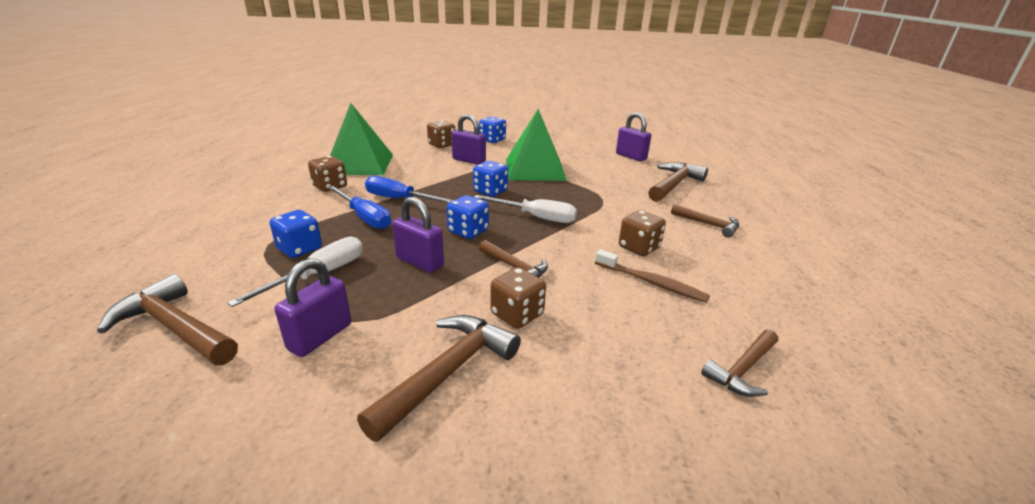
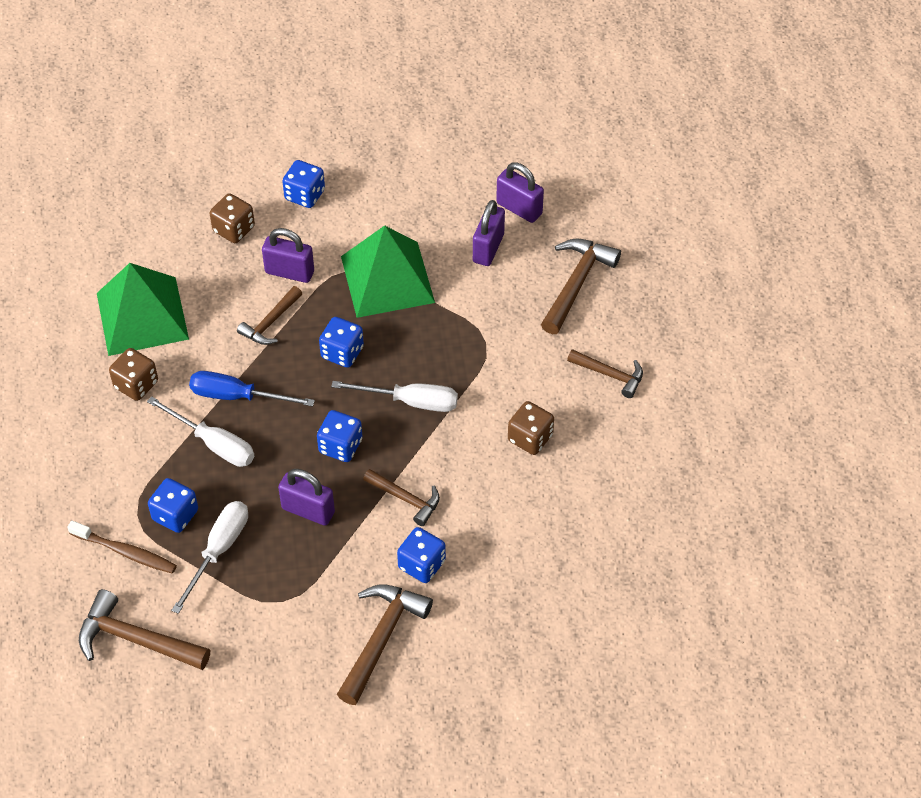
camera: 10 degrees left, 25 degrees up
(320, 337) = (263, 624): purple padlock -> purple padlock (488, 248)
(364, 217) = (213, 444): blue screwdriver -> white screwdriver
(517, 314) = (422, 564): brown dice -> blue dice
(651, 282) = (541, 494): brown toothbrush -> brown toothbrush (125, 552)
(743, 369) = (611, 589): brown hammer -> brown hammer (270, 322)

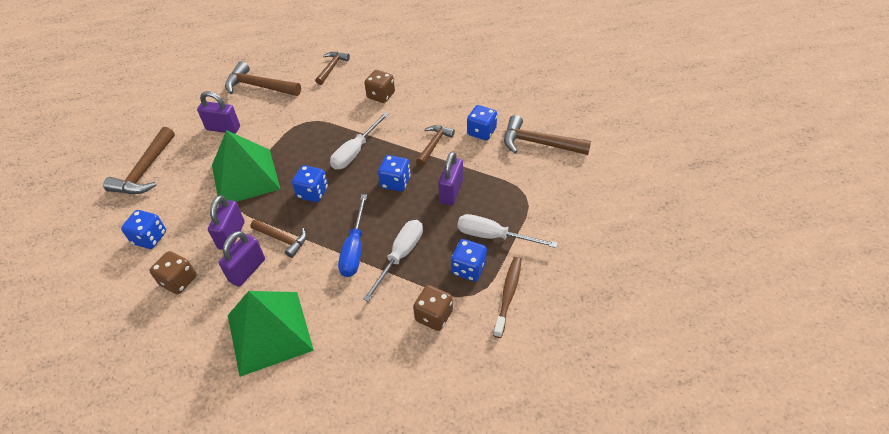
camera: 95 degrees left, 5 degrees down
(136, 384) = (345, 321): brown dice -> brown dice (434, 316)
(136, 640) = (580, 272): brown hammer -> brown hammer (145, 171)
(410, 401) = (355, 151): white screwdriver -> white screwdriver turned 150 degrees counterclockwise
(519, 208) = (189, 117): purple padlock -> purple padlock (247, 270)

